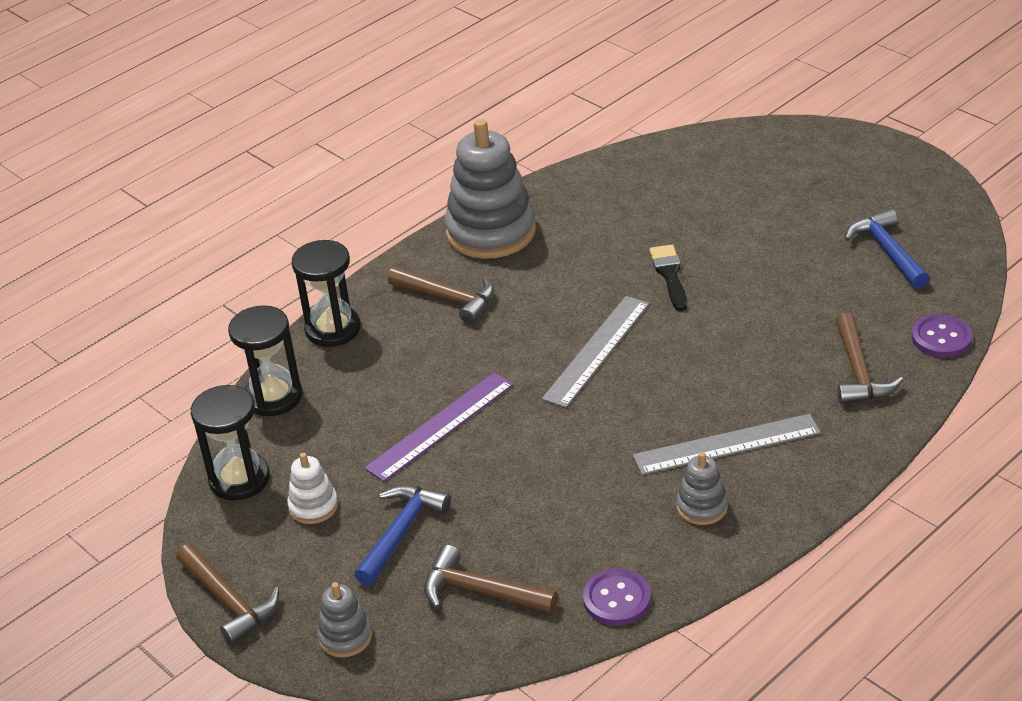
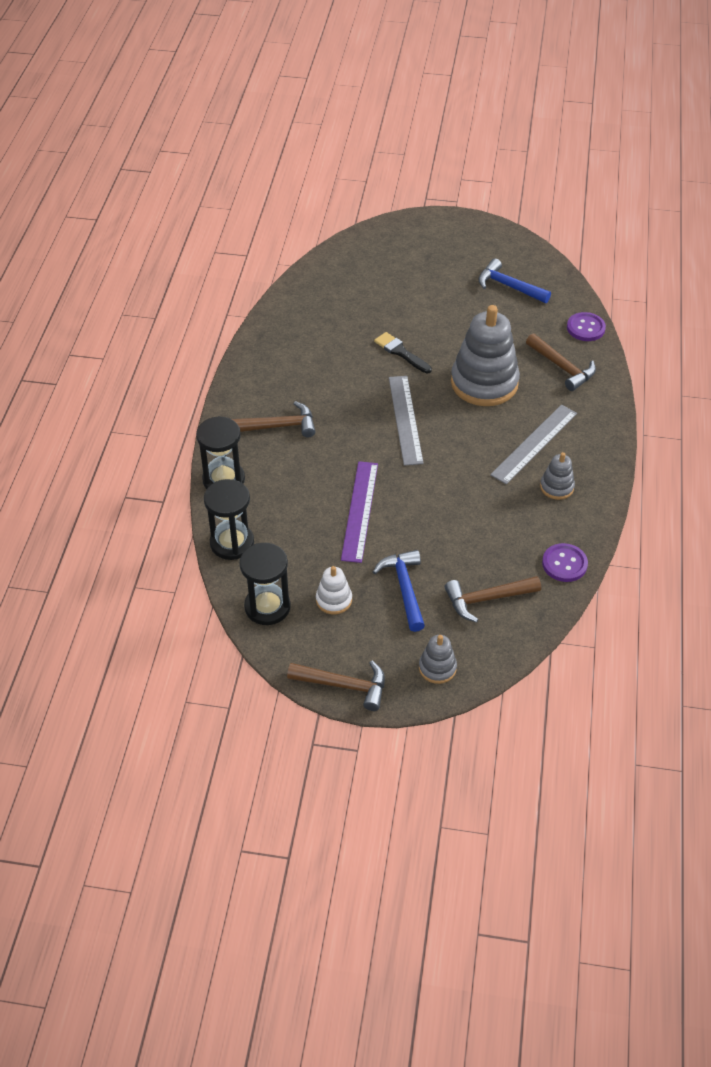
camera: 40 degrees left, 10 degrees up
(491, 232) = (261, 369): grey stacking toy -> grey stacking toy (484, 383)

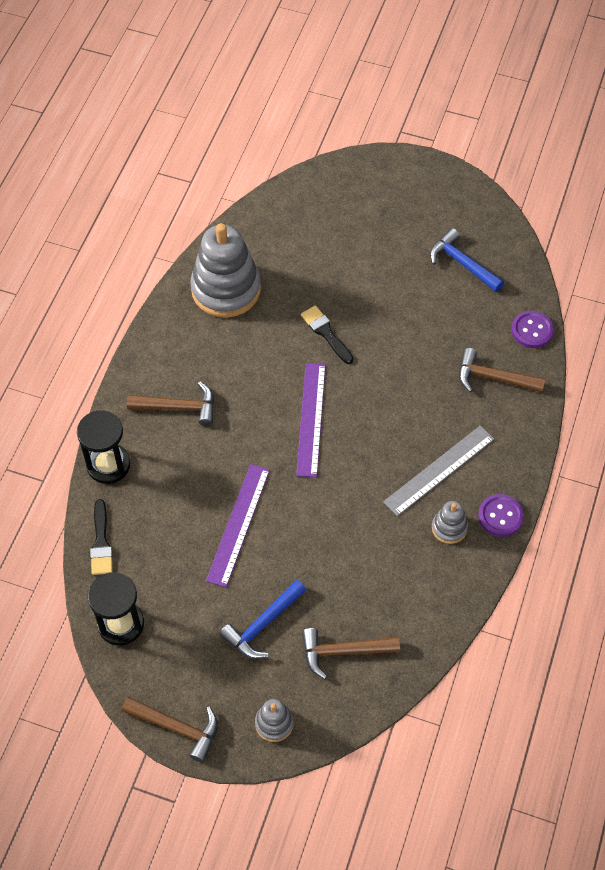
camera: 10 degrees right, 10 degrees up
(232, 543) = (101, 542): black hourglass -> black brush
(334, 600) = (188, 626): white stacking toy -> none
(404, 588) = (262, 625): blue hammer -> blue hammer turned 135 degrees counterclockwise
(405, 419) = (311, 419): grey ruler -> purple ruler
(484, 383) = (405, 385): grey stacking toy -> grey stacking toy (226, 289)
(562, 367) = (493, 378): brown hammer -> brown hammer turned 135 degrees clockwise
(564, 564) = (433, 622): purple button -> purple button (500, 516)

